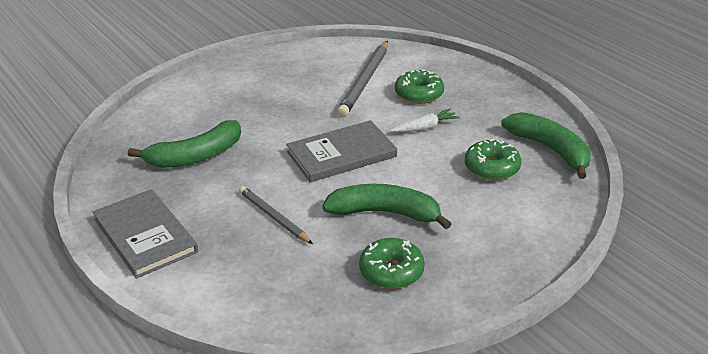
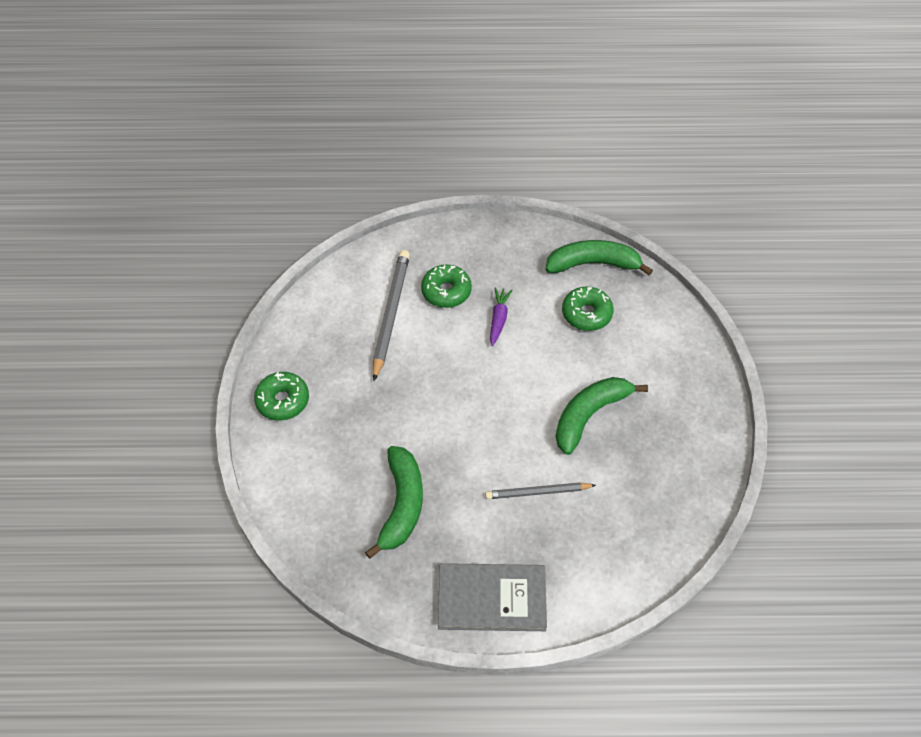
camera: 55 degrees left, 20 degrees up
(341, 154) = (489, 397): grey book -> none
(365, 81) = (391, 314): grey pencil -> grey pencil turned 135 degrees counterclockwise
(391, 271) = (659, 453): green donut -> green donut (283, 401)
(424, 127) = (498, 319): white carrot -> purple carrot

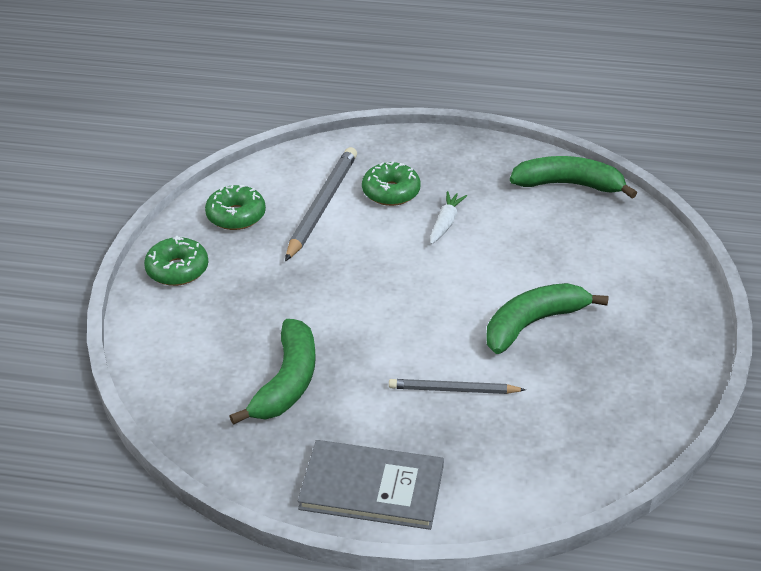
camera: 10 degrees right, 15 degrees down
(498, 319) = (445, 223): purple carrot -> white carrot
(586, 314) = (551, 229): green donut -> green donut (236, 216)

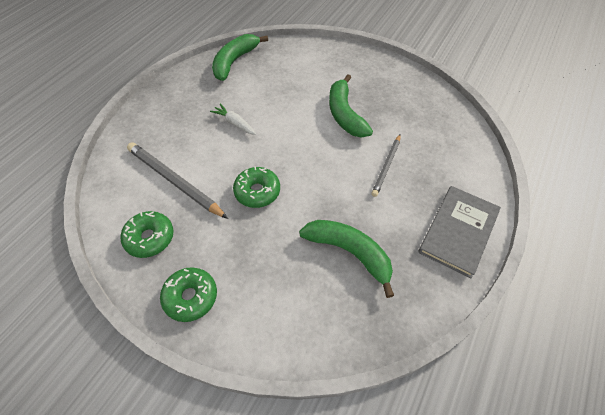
camera: 70 degrees left, 15 degrees up
(391, 192) = (186, 140): green donut -> green donut (257, 192)

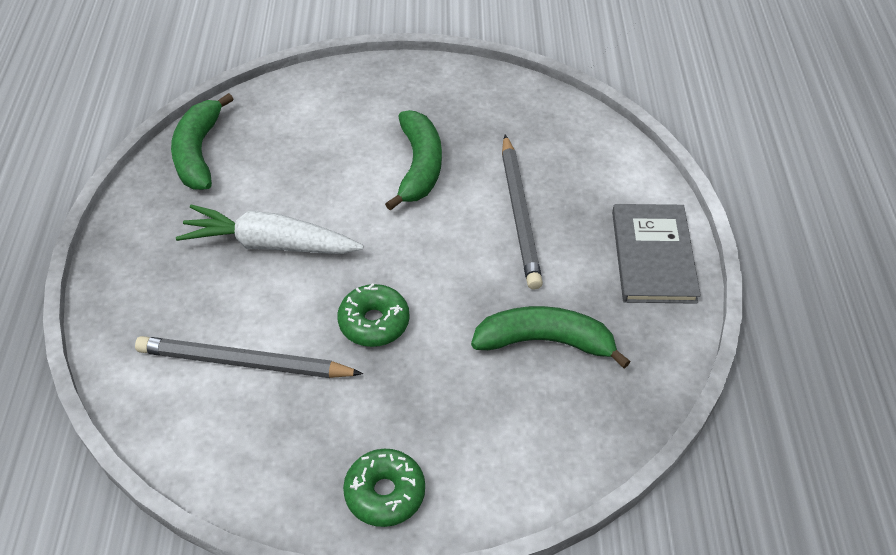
camera: 30 degrees left, 5 degrees down
(150, 238) = (269, 452): green donut -> none
(235, 123) = (271, 244): white carrot -> white carrot, size x1.96
(345, 114) = (419, 167): green banana -> green banana turned 135 degrees counterclockwise
(386, 166) = (519, 214): grey pencil -> grey pencil, size x1.62

